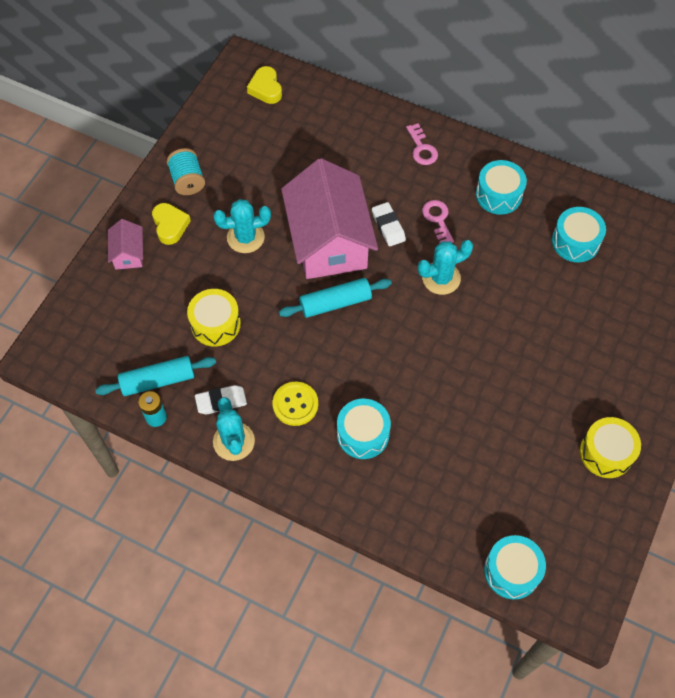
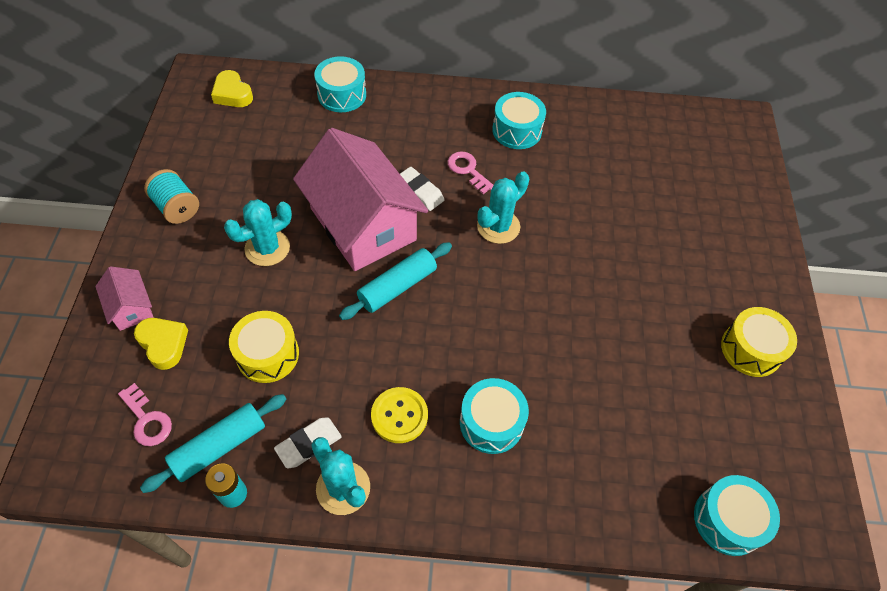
camera: 25 degrees left, 5 degrees down
(170, 226) = (172, 261): yellow heart -> yellow heart (163, 344)
(422, 148) = (420, 108): pink key -> pink key (147, 420)
(575, 241) = (611, 153): turquoise drum -> turquoise drum (342, 95)

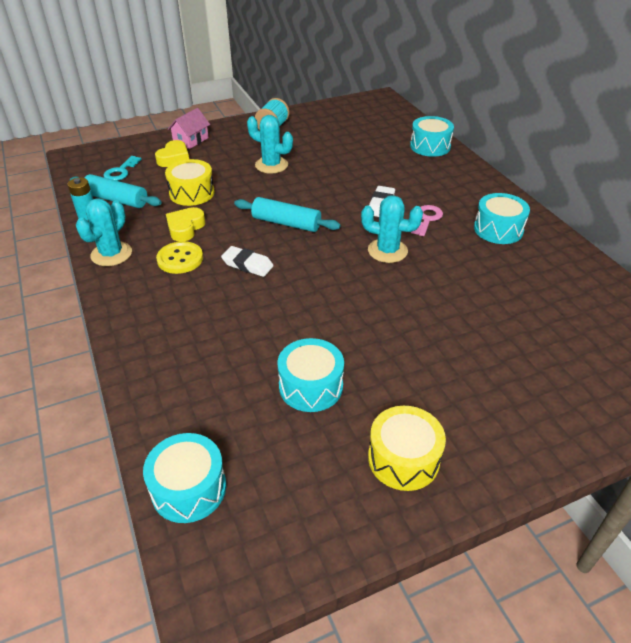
camera: 65 degrees right, 15 degrees down
(147, 420) = (121, 171): pink key -> turquoise key
(232, 94) = (379, 112): yellow heart -> yellow heart (185, 228)
(309, 444) = (136, 230): white eraser -> white eraser (247, 265)
(363, 224) = (326, 192): pink house -> none
(491, 422) = (201, 304): turquoise drum -> turquoise drum (311, 386)

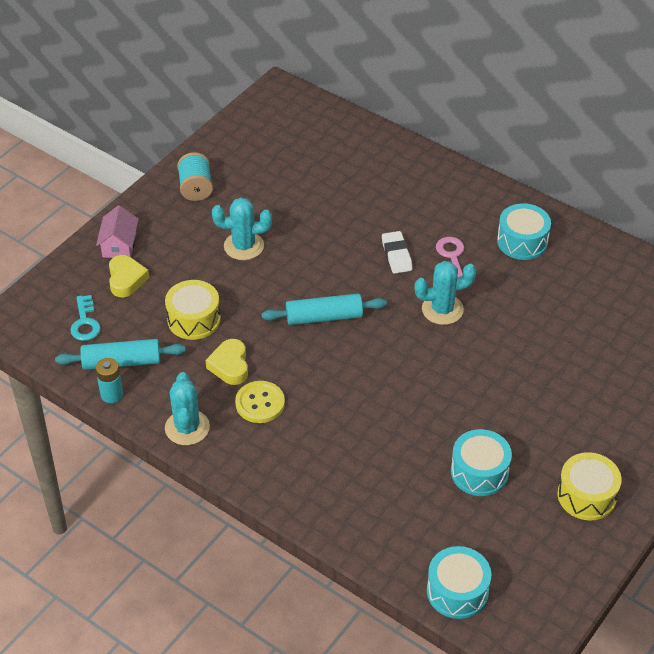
camera: 30 degrees left, 5 degrees up
(247, 265) = (329, 381): white eraser -> none
(430, 146) = (388, 152): turquoise drum -> none

